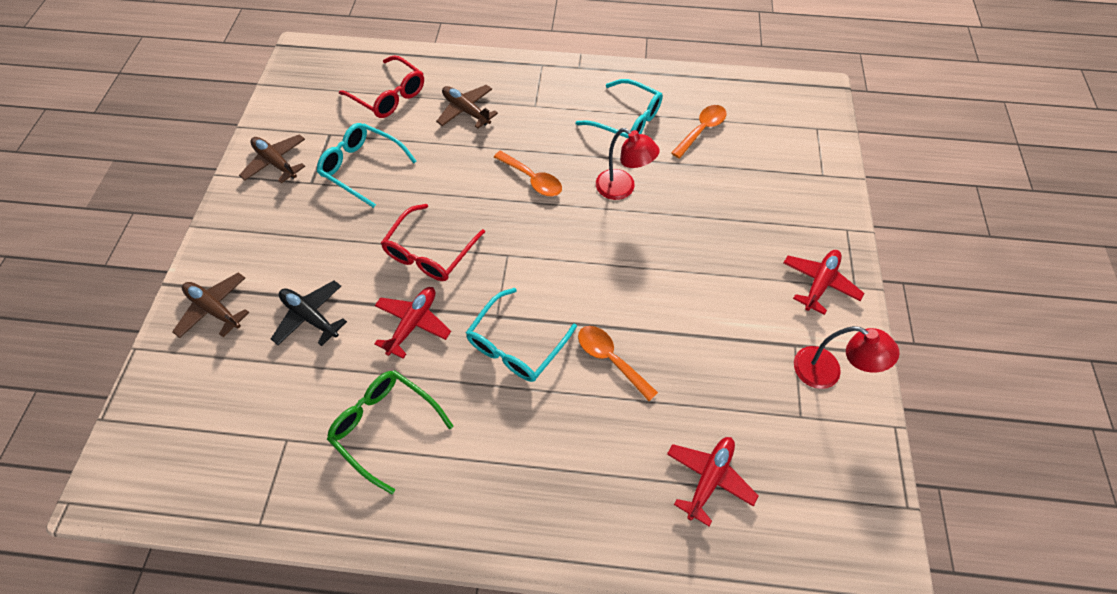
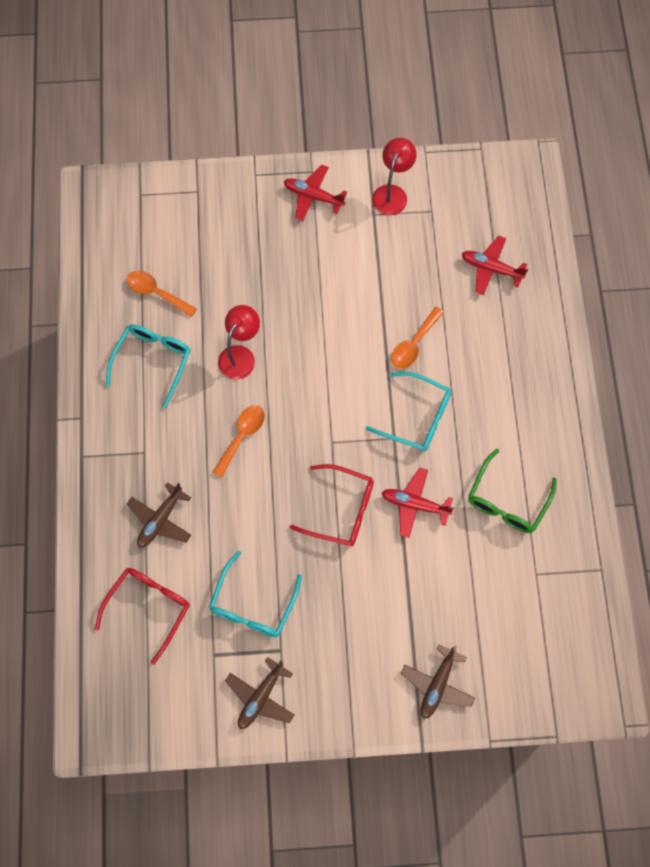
camera: 100 degrees left, 10 degrees up
(311, 317) = (427, 594): black plane -> none

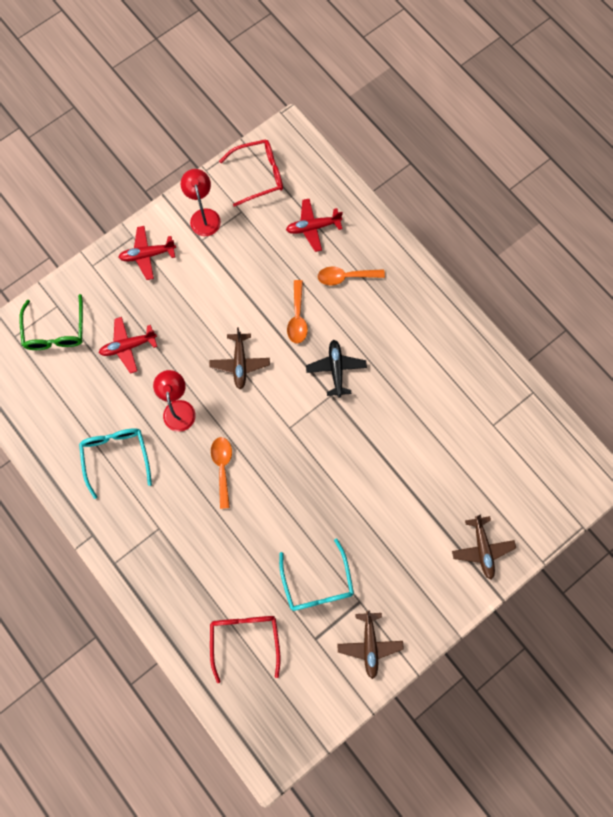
camera: 35 degrees left, 5 degrees up
(156, 293) = (81, 403): orange spoon -> orange spoon (345, 277)
(160, 520) = (207, 569): brown plane -> brown plane (240, 363)
(341, 509) = (330, 472): red glasses -> red glasses (258, 175)
(415, 504) = (379, 433): red plane -> red plane (128, 346)
(416, 417) = (336, 369): turquoise glasses -> black plane
(507, 500) = (439, 386): green glasses -> green glasses (56, 330)

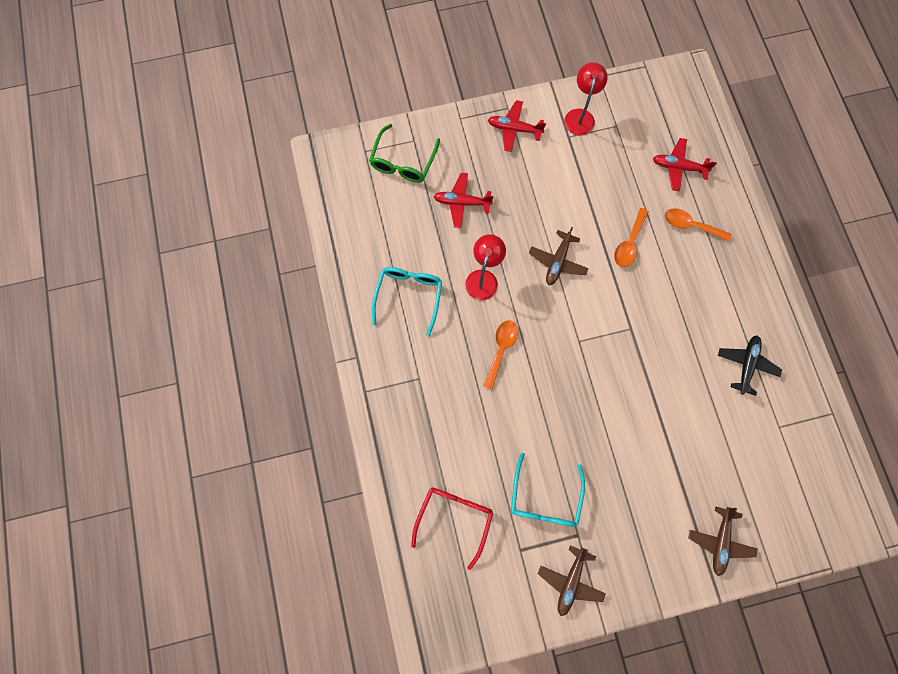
camera: 25 degrees right, 0 degrees up
(258, 175) = (646, 100): red glasses -> none
(336, 369) = (646, 307): black plane -> black plane (746, 365)

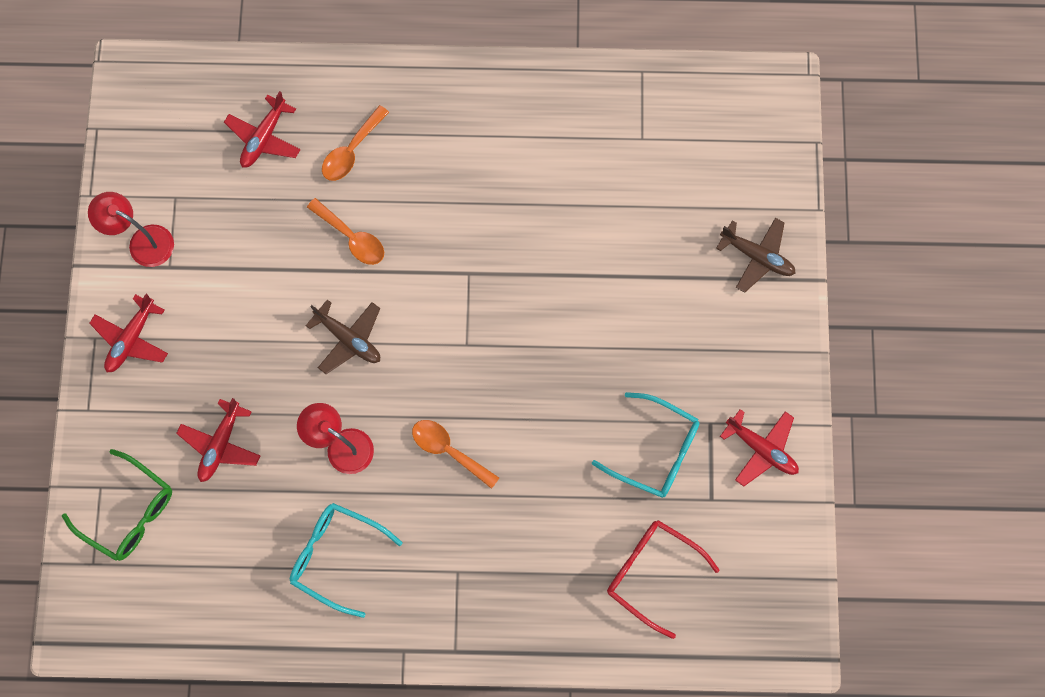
camera: 75 degrees left, 0 degrees up
(570, 581) = (761, 449): brown plane -> red plane
(746, 365) = (555, 149): black plane -> none

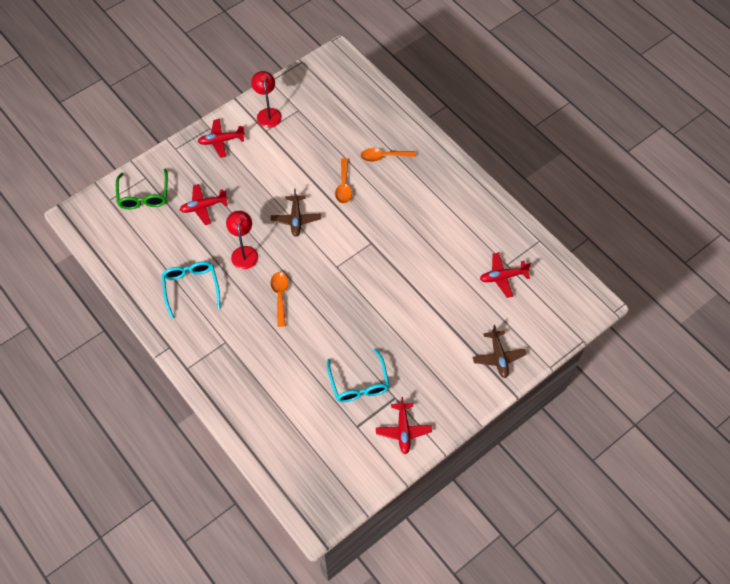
camera: 50 degrees right, 15 degrees down
(264, 137) = (357, 121): red plane -> red plane (503, 277)
(652, 573) = (297, 426): red glasses -> none

